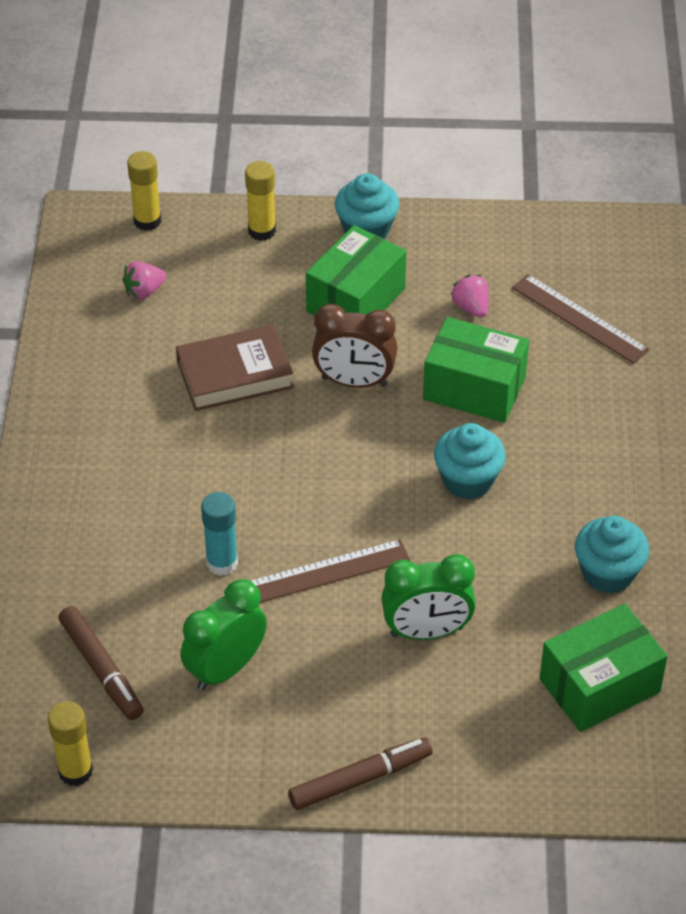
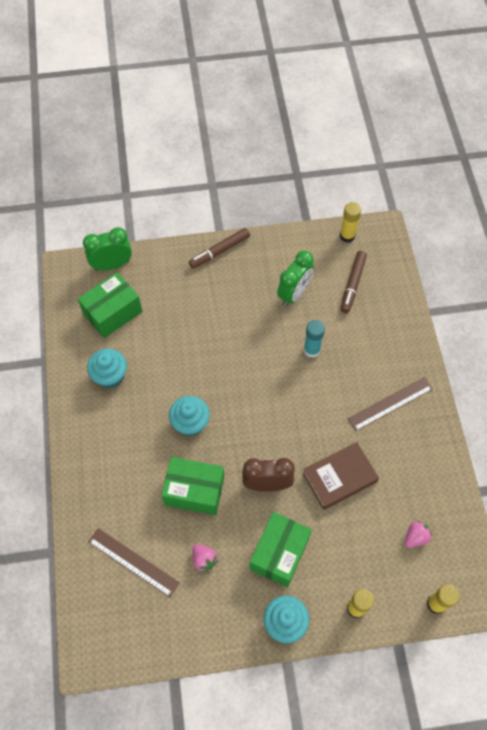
camera: 170 degrees right, 15 degrees up
(101, 669) = (352, 284): brown marker -> brown marker turned 120 degrees counterclockwise
(324, 572) = (257, 353): brown ruler -> brown ruler (390, 404)
(426, 631) = (200, 328): green clock -> green clock (112, 265)

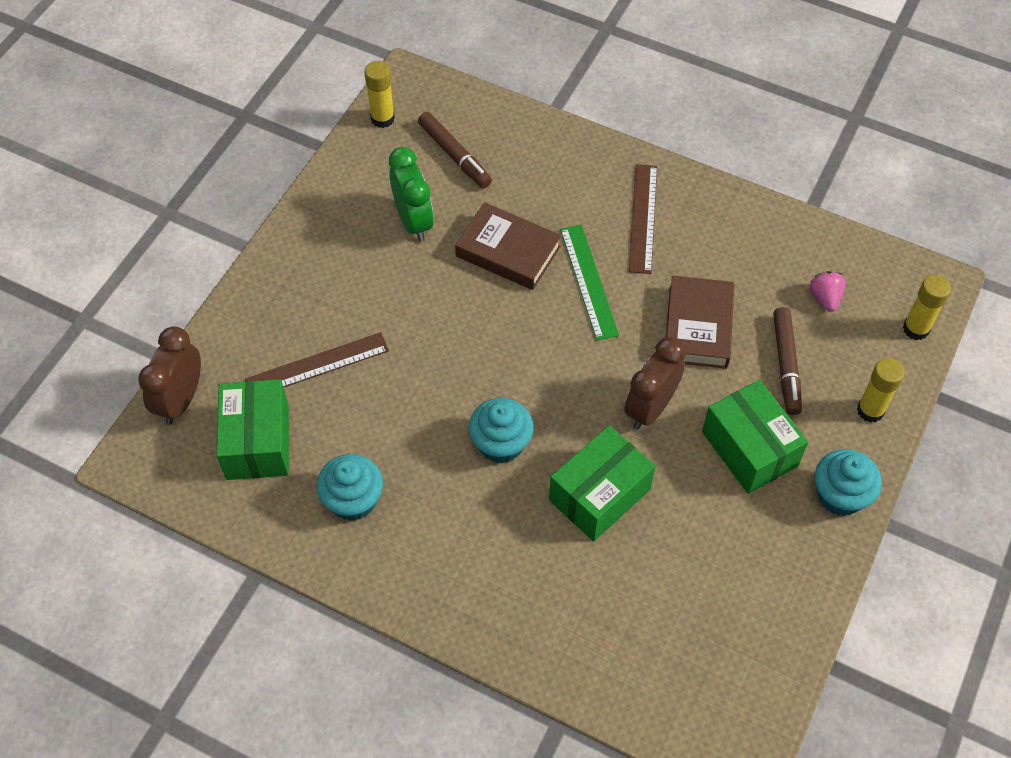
camera: 55 degrees left, 5 degrees down
(112, 265) = (181, 400): green clock -> brown clock
(133, 562) = (646, 625): brown ruler -> brown ruler (317, 365)
(204, 559) = (700, 538): pink strawberry -> none
(219, 251) = (278, 263): brown marker -> brown marker (786, 365)
(311, 350) = (508, 251): turquoise glue stick -> brown book
(324, 402) = (588, 281): none -> green ruler

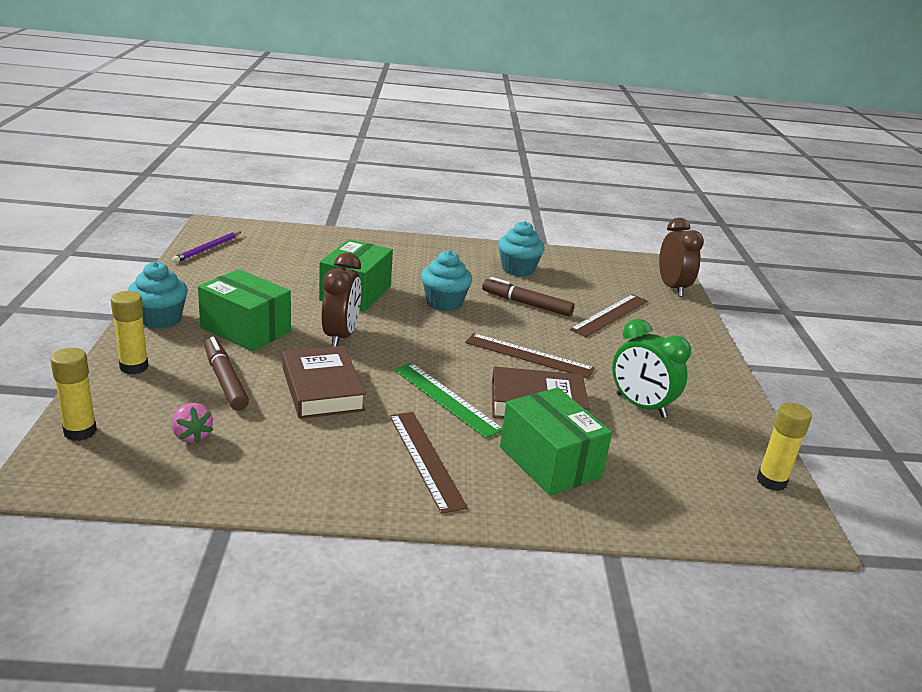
camera: 150 degrees right, 30 degrees down
(257, 442) = (603, 280): green box -> green box (550, 462)
(454, 155) = (665, 467): brown marker -> brown marker (526, 304)
(467, 320) = (529, 355): none -> brown ruler
(762, 673) = (208, 249): none -> purple pencil

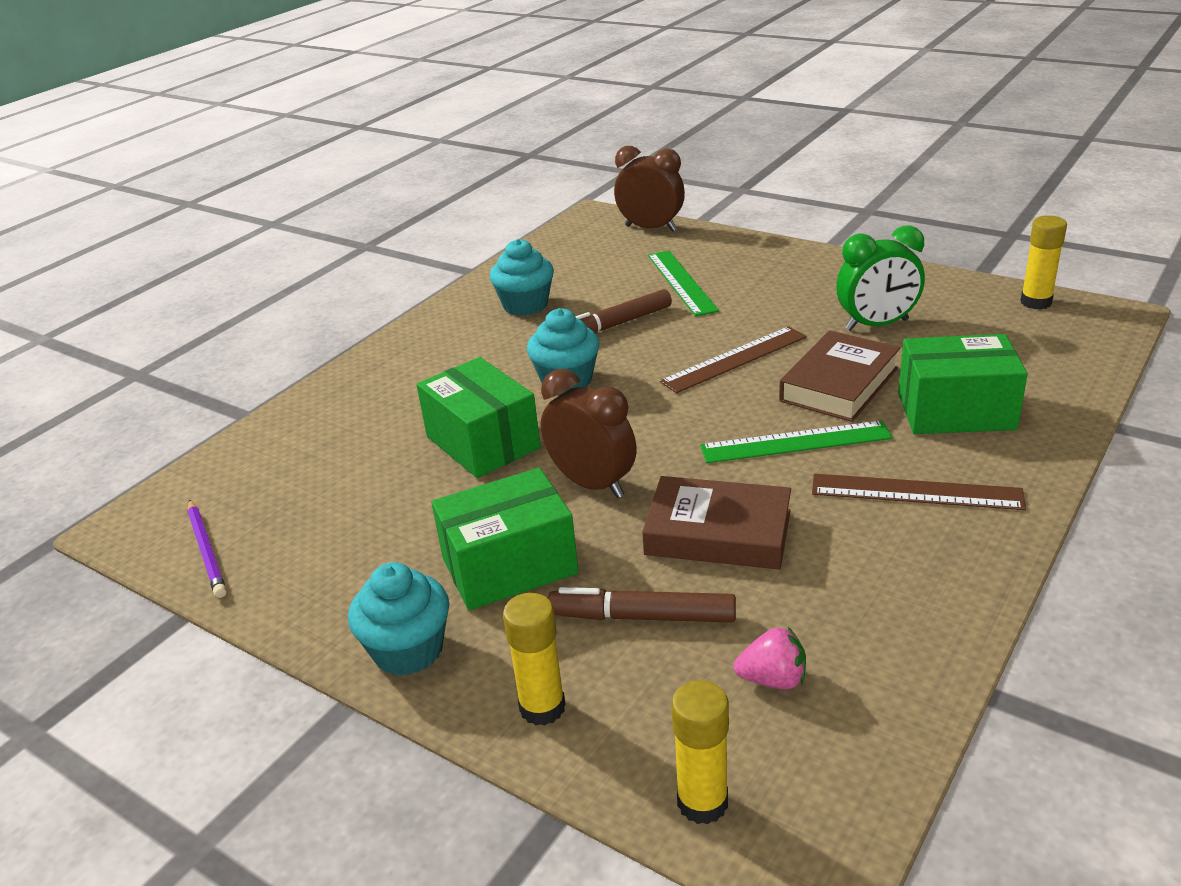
camera: 50 degrees left, 5 degrees up
(610, 315) = (681, 282): brown ruler -> green ruler

